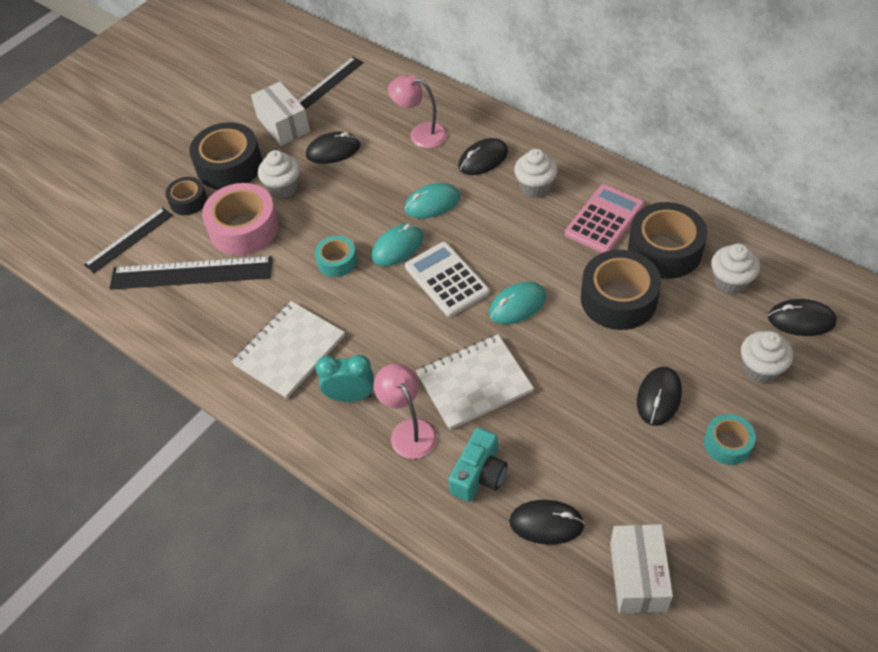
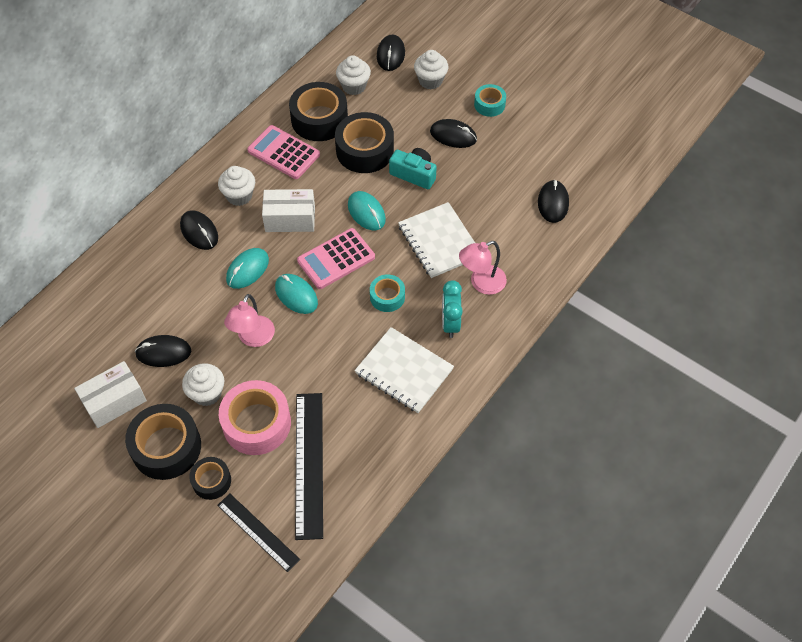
camera: 95 degrees left, 5 degrees up
(329, 83) = (60, 362): black ruler -> none
(333, 151) = (163, 352): black mouse -> black mouse turned 75 degrees counterclockwise
(337, 261) = (307, 341): turquoise tape -> turquoise tape (387, 297)
(420, 134) = (155, 280): pink lamp -> pink lamp (253, 338)
(432, 203) = (247, 270): turquoise mouse -> turquoise mouse turned 60 degrees clockwise
(446, 280) = (336, 259): white calculator -> pink calculator
(479, 474) = (517, 240): turquoise camera -> turquoise camera (414, 174)
(638, 576) = (586, 158): white box -> white box (290, 219)

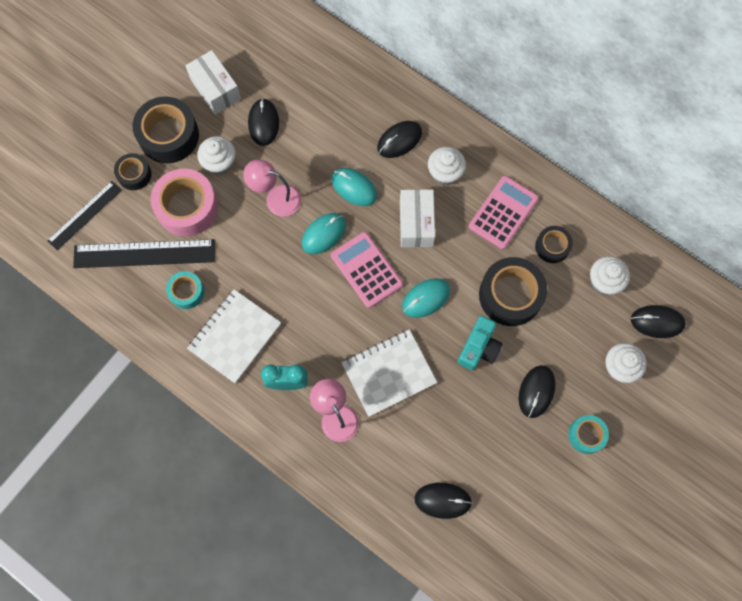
camera: 90 degrees right, 15 degrees up
(319, 119) = (552, 246): black tape -> black tape, size x0.55
(387, 297) = (320, 320): turquoise tape -> turquoise tape (186, 292)

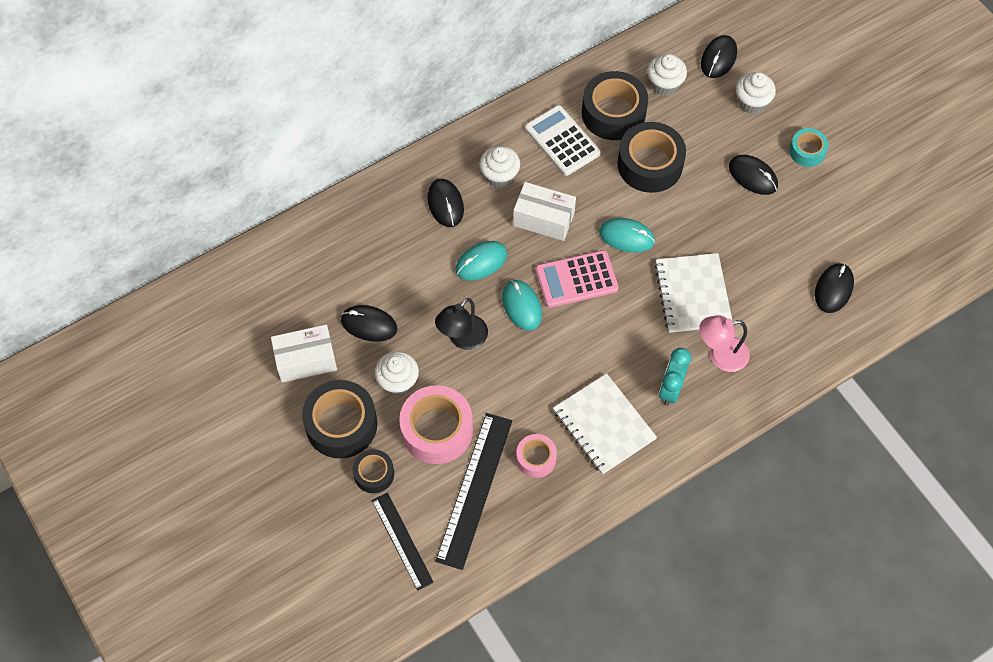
camera: 70 degrees left, 10 degrees down
(186, 292) = (536, 458): turquoise tape -> pink tape
(276, 198) = (462, 339): pink lamp -> black lamp
(426, 298) = (626, 237): turquoise mouse -> turquoise mouse turned 60 degrees counterclockwise
(479, 348) = (693, 208): turquoise camera -> none
(503, 212) = (562, 141): pink calculator -> white calculator
(552, 246) = (613, 113): black tape -> black tape, size x1.81

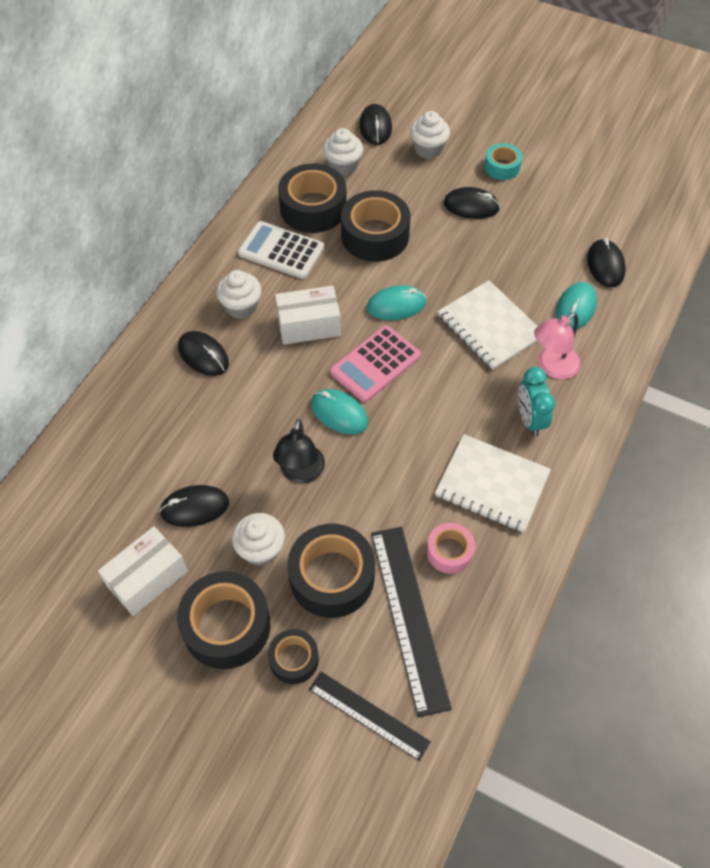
camera: 30 degrees left, 5 degrees down
(437, 430) = (332, 577): pink tape -> black tape
(481, 262) = (273, 392): turquoise mouse -> turquoise mouse (575, 308)

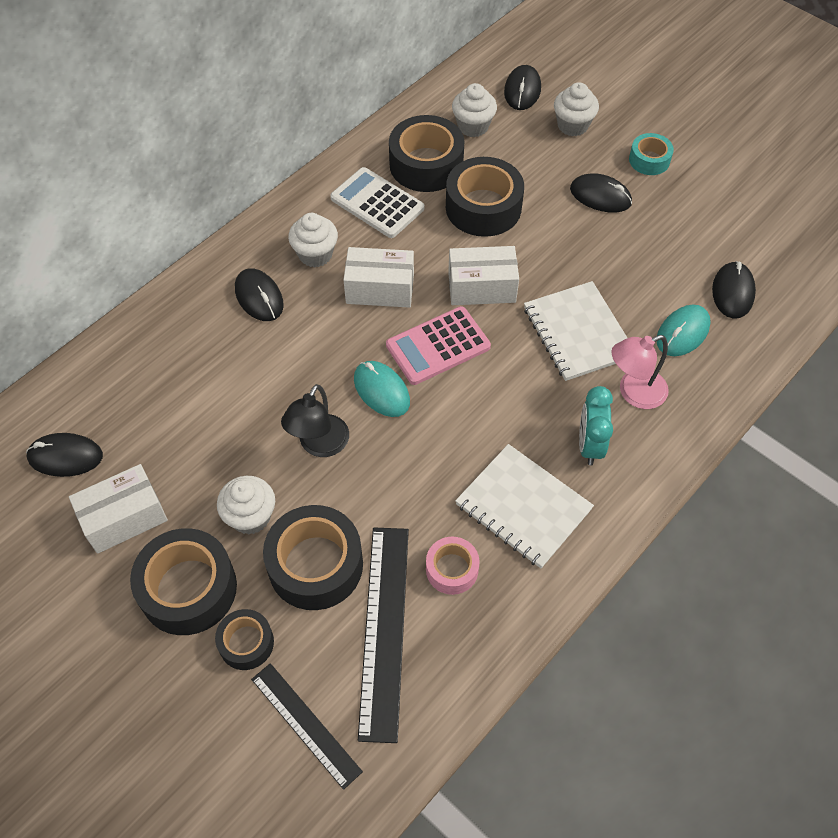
camera: 15 degrees right, 0 degrees up
(194, 507) = (197, 455): black mouse -> black mouse (65, 457)
(396, 305) = (481, 287): turquoise mouse -> white box

